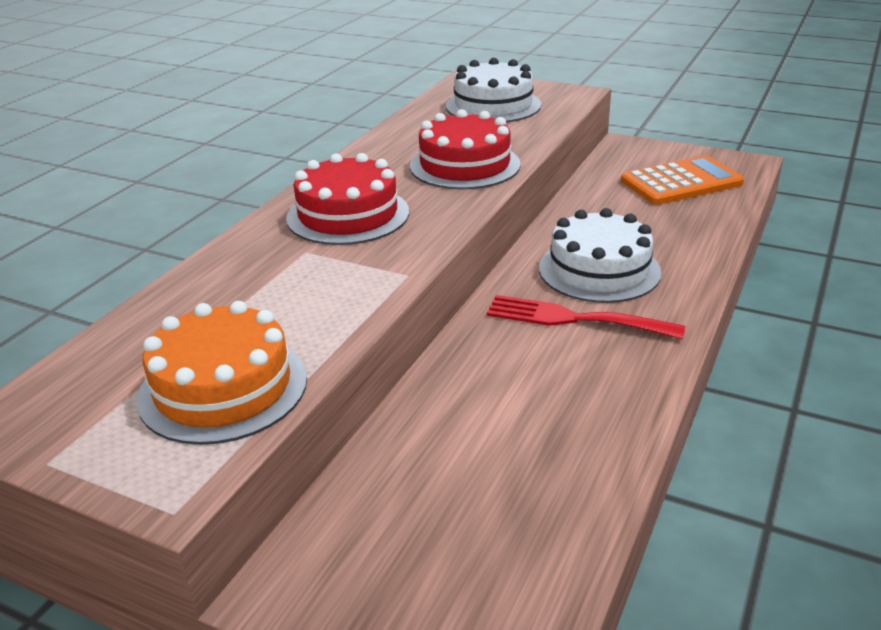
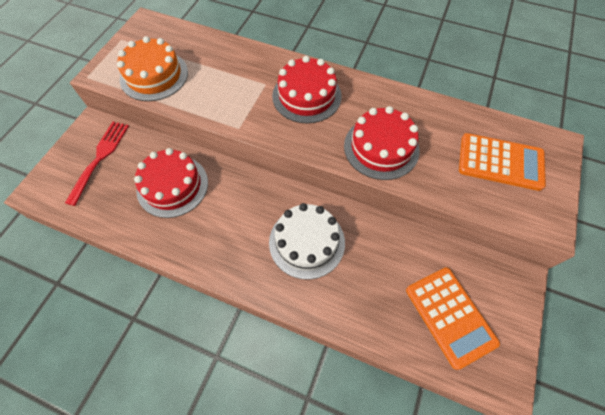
camera: 85 degrees right, 30 degrees up
(493, 105) = (500, 162): white cake -> orange calculator
(493, 417) = (172, 186): none -> red cake
(574, 319) = (252, 224): red fork -> red fork (100, 158)

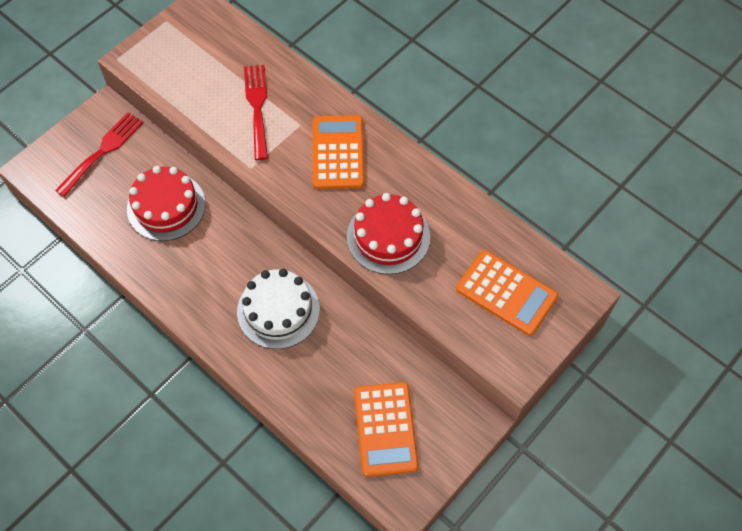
camera: 20 degrees right, 0 degrees up
(154, 75) = (186, 78): orange cake -> none
(223, 81) = (257, 107): none -> red fork
(306, 96) = (338, 152): red cake -> orange calculator

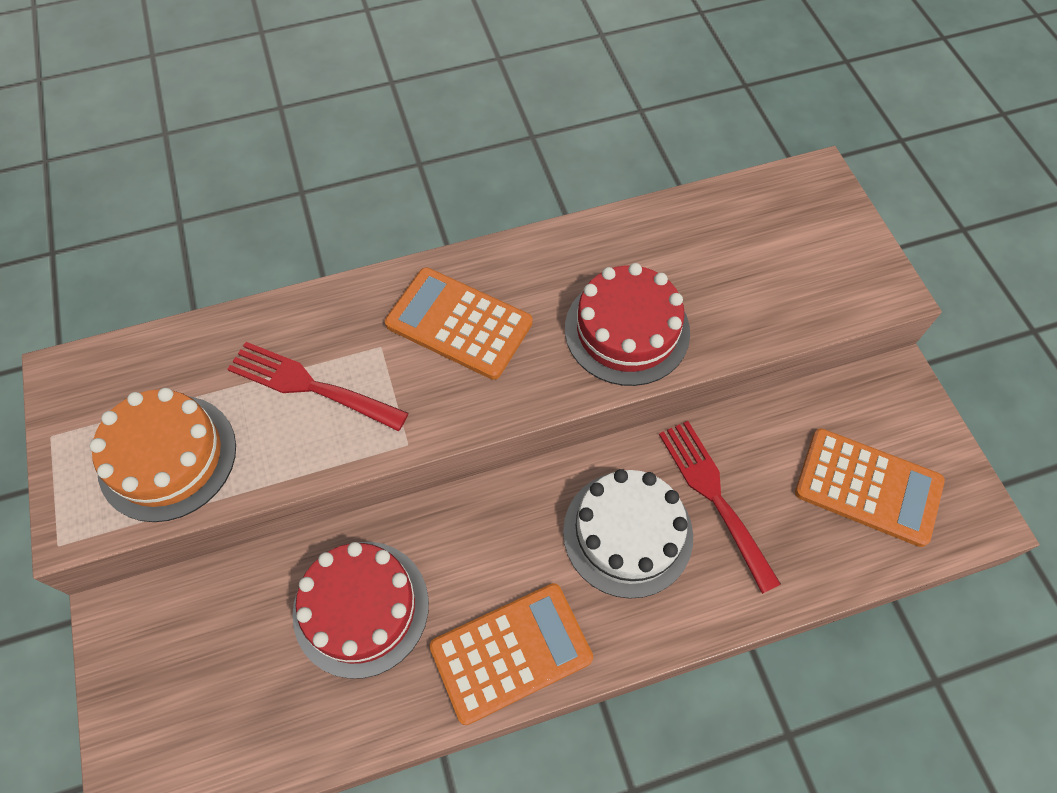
camera: 60 degrees left, 0 degrees up
(103, 151) = (191, 660): red fork -> red fork (714, 496)
(183, 72) = (167, 457): none -> orange cake
(506, 293) = (779, 248): orange calculator -> orange calculator (511, 652)

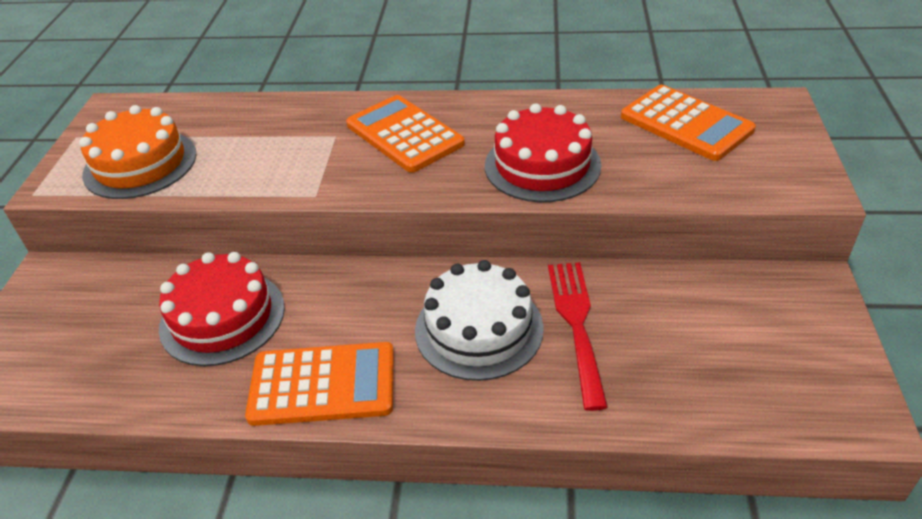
camera: 25 degrees right, 20 degrees down
(310, 386) = (267, 147): red fork -> none
(868, 487) = (741, 358): orange calculator -> orange calculator (686, 124)

